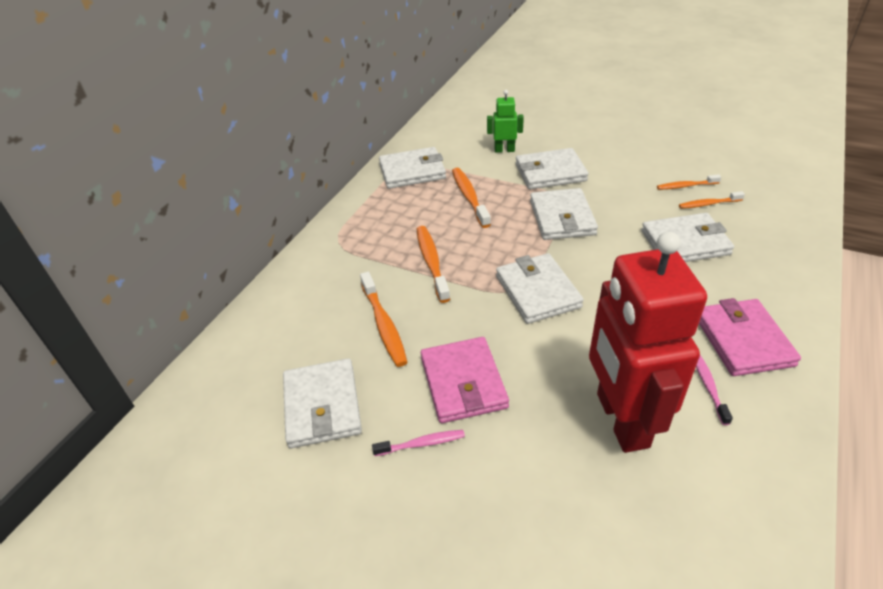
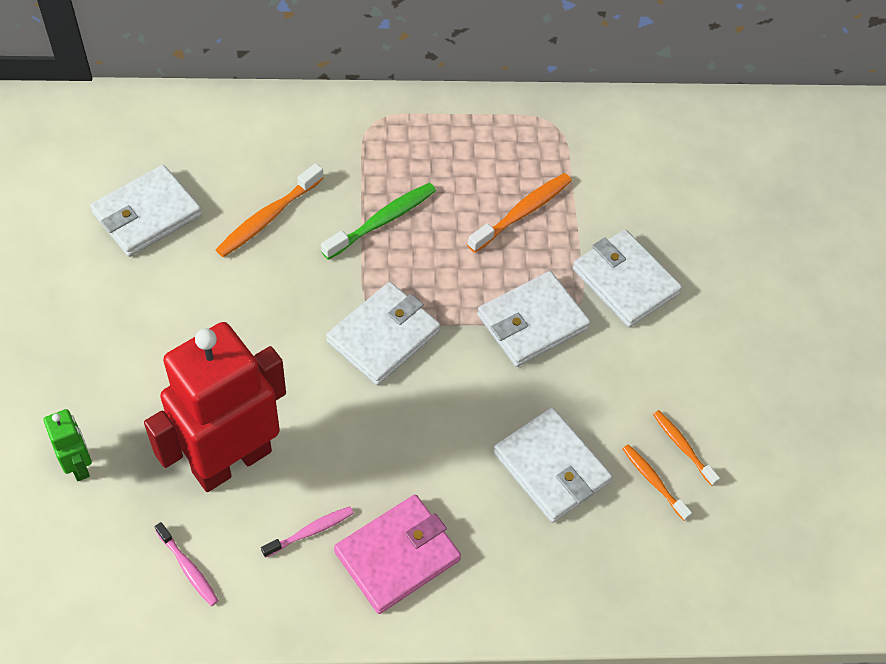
camera: 55 degrees right, 15 degrees up
(412, 171) = (543, 134): white wallet -> none
(422, 444) = (137, 307): pink toothbrush -> pink toothbrush (188, 568)
(431, 262) = (382, 221): orange toothbrush -> green toothbrush
(463, 382) = (222, 313): pink wallet -> none
(504, 150) = (649, 214): green robot -> green robot (79, 465)

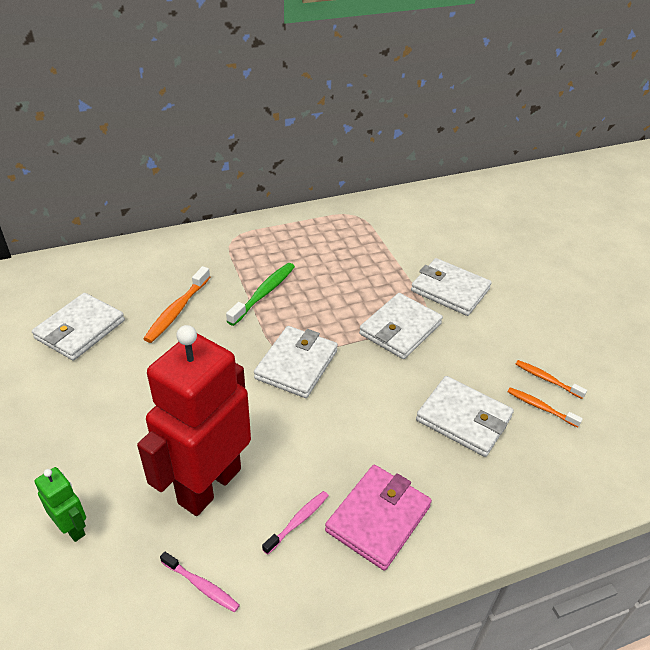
camera: 15 degrees left, 15 degrees down
(522, 212) = (360, 267): orange toothbrush -> none

